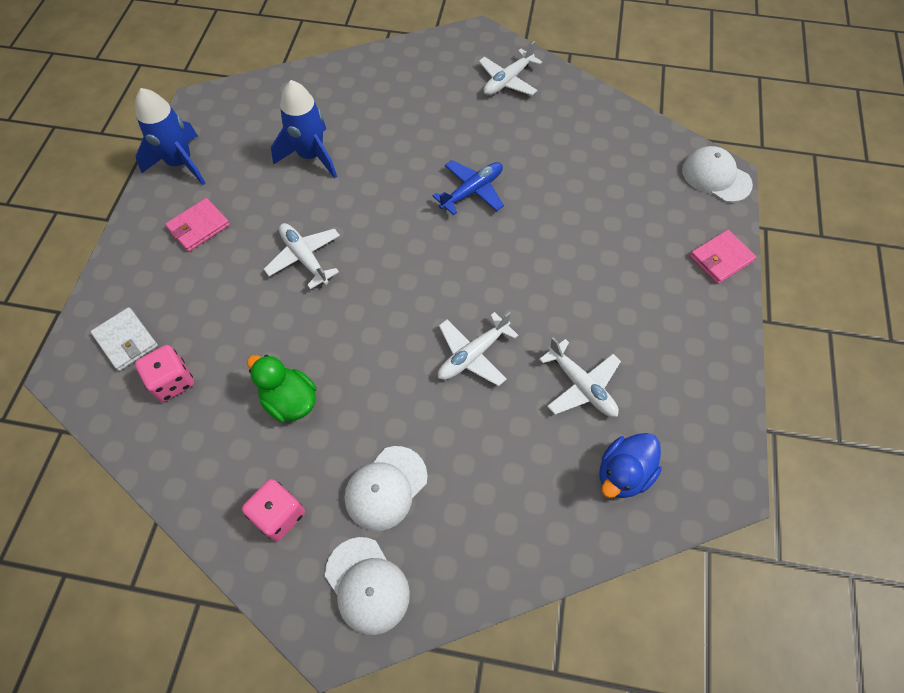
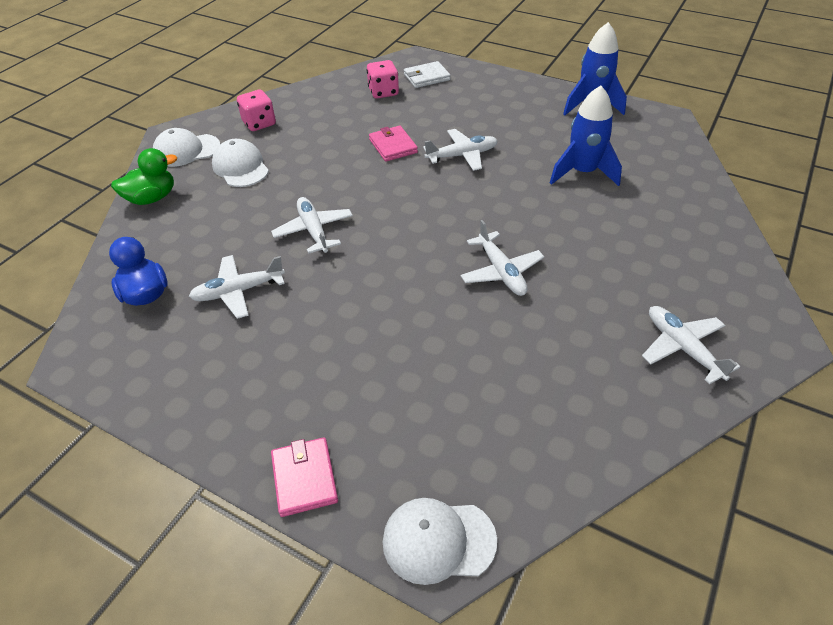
camera: 110 degrees right, 15 degrees down
(199, 227) = (517, 109): pink wallet -> pink wallet (393, 146)
(290, 400) = (336, 135): green duck -> green duck (152, 198)
(472, 191) = (501, 272): blue plane -> white plane
(716, 177) = (438, 541): white cap -> white cap turned 150 degrees counterclockwise

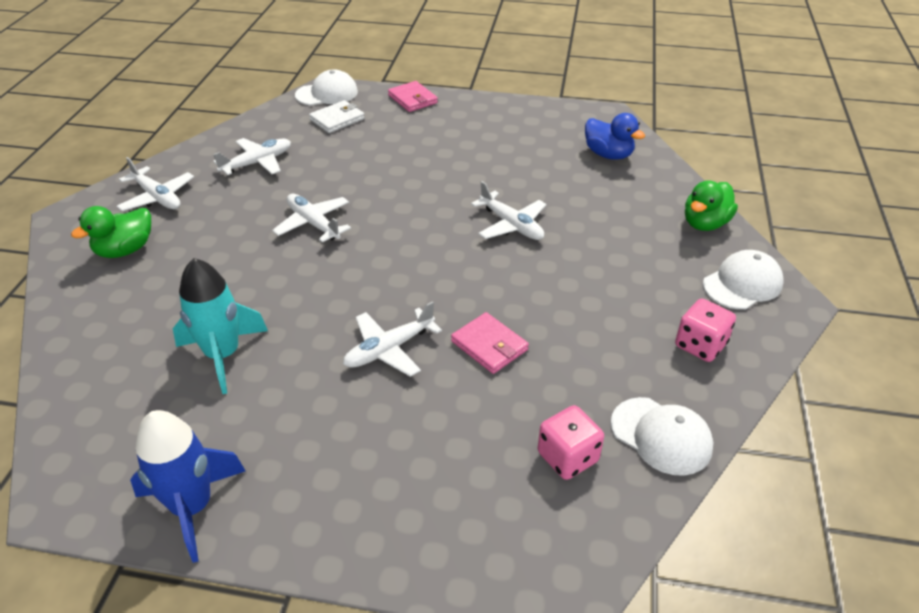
camera: 160 degrees right, 5 degrees down
(238, 291) = (536, 169): white plane -> white plane (257, 163)
(240, 167) = (653, 275): white cap -> white cap (661, 436)
(426, 77) = (513, 521): white wallet -> white wallet (337, 119)
(582, 172) = (223, 355): blue rocket -> turquoise rocket
(694, 280) = (125, 250): none -> green duck

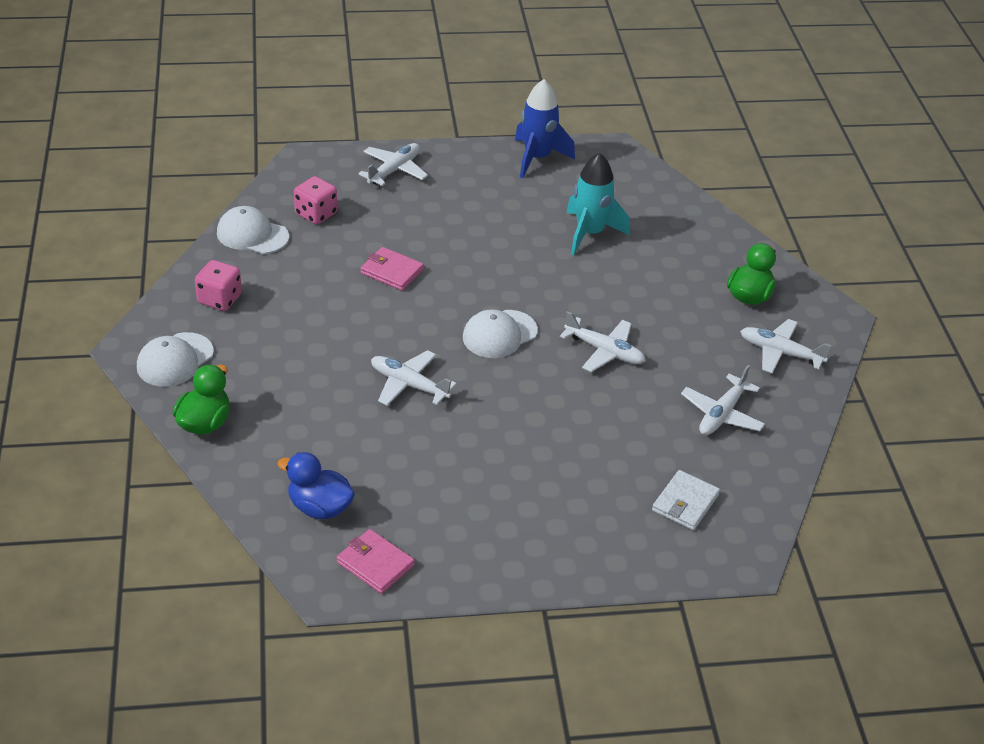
camera: 160 degrees right, 0 degrees up
(327, 93) = (735, 552): white cap -> white cap (499, 334)
(389, 349) = (469, 256): white plane -> white plane (394, 170)
(412, 99) = (612, 565): pink wallet -> pink wallet (375, 564)

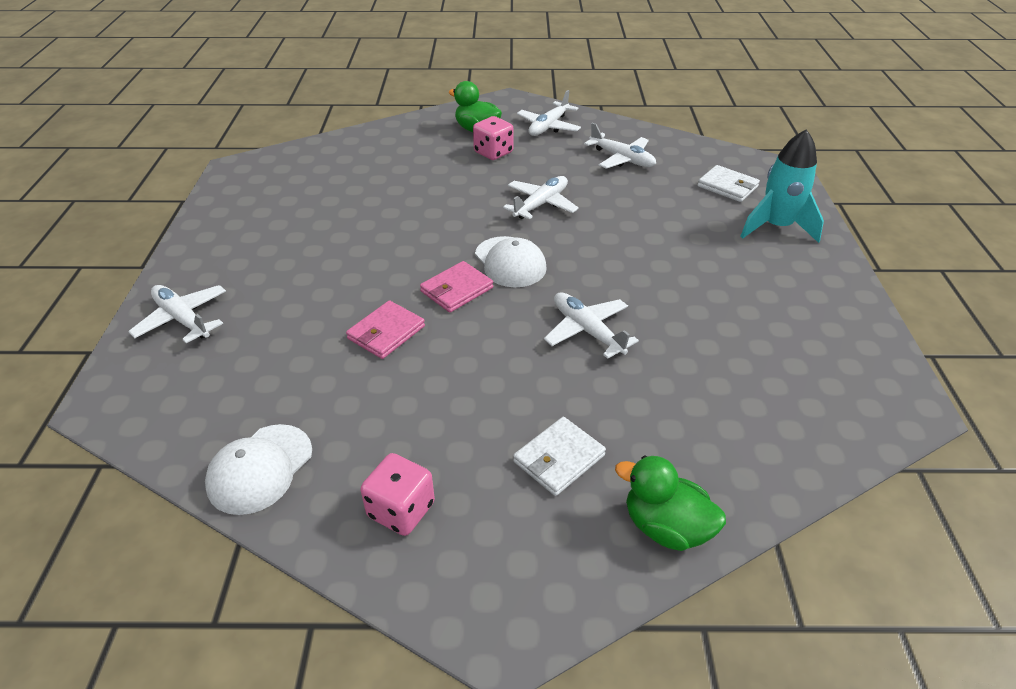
camera: 80 degrees left, 0 degrees up
(175, 360) = (533, 567): white cap -> none
(264, 370) = (559, 458): none -> white wallet
(316, 214) = (241, 397): pink dice -> pink dice (493, 152)
(319, 507) = (793, 411): blue duck -> none
(375, 564) = (862, 370): pink wallet -> pink wallet (457, 290)
(408, 384) = (587, 330): white plane -> white plane turned 105 degrees clockwise
(537, 158) = (222, 214): blue rocket -> none
(589, 233) = (365, 195): turquoise rocket -> turquoise rocket (776, 227)

